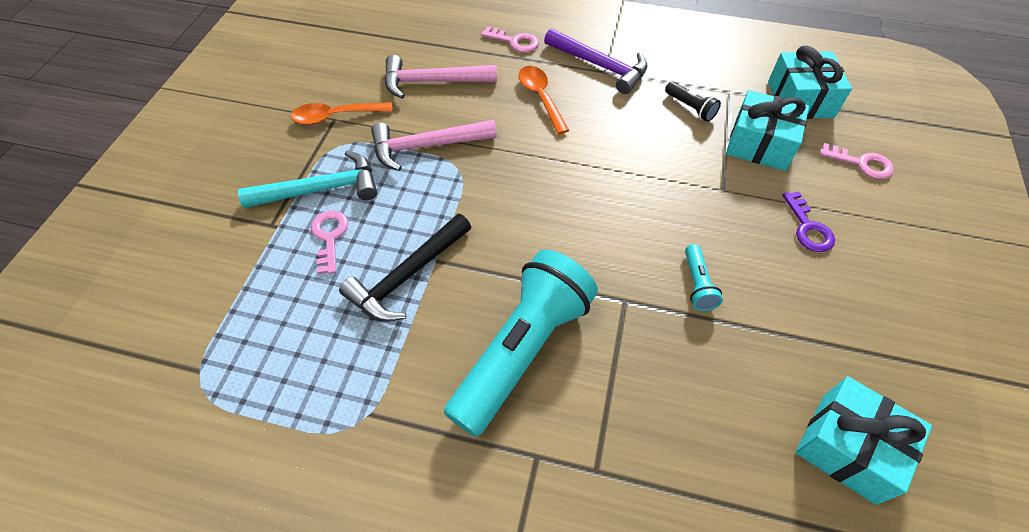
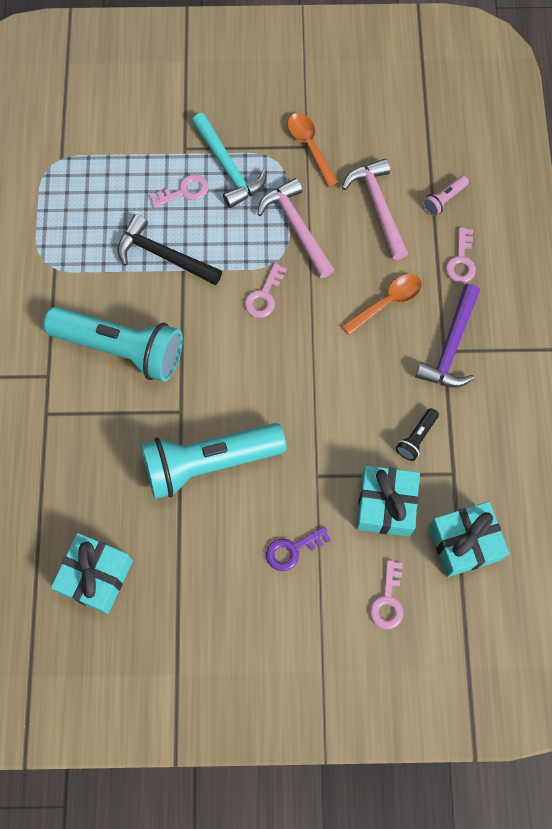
camera: 75 degrees right, 15 degrees up
(447, 39) = (443, 200): none -> pink flashlight
(499, 190) = (264, 296): none -> pink key
(697, 284) = (208, 463): turquoise flashlight -> turquoise flashlight, size x2.45

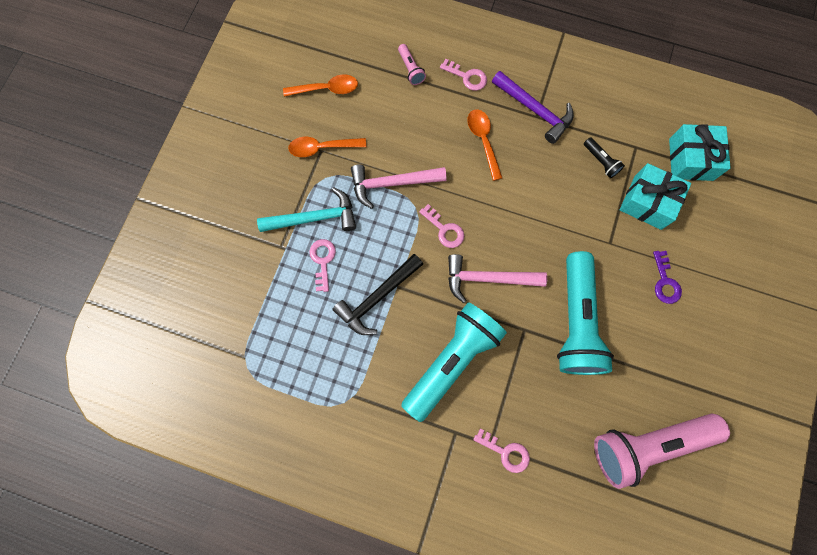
camera: 70 degrees left, 5 degrees up
(96, 576) = (647, 444): turquoise gift -> pink flashlight
(378, 207) = (398, 117): pink hammer -> pink hammer (488, 279)
(381, 126) = (327, 89): none -> orange spoon
(387, 601) = (721, 227): pink key -> pink key (506, 452)

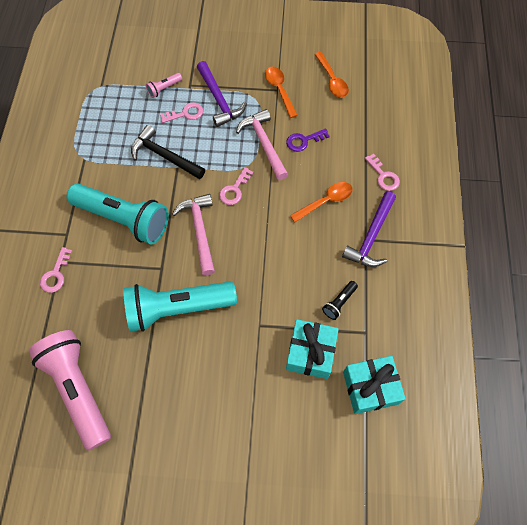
camera: 75 degrees right, 10 degrees down
(314, 218) = (219, 99): turquoise hammer -> purple hammer
(411, 69) = (373, 133): pink flashlight -> pink flashlight (164, 89)
(467, 77) = (383, 176): pink key -> pink key turned 45 degrees counterclockwise
(665, 282) = (234, 381): purple key -> purple key (303, 141)

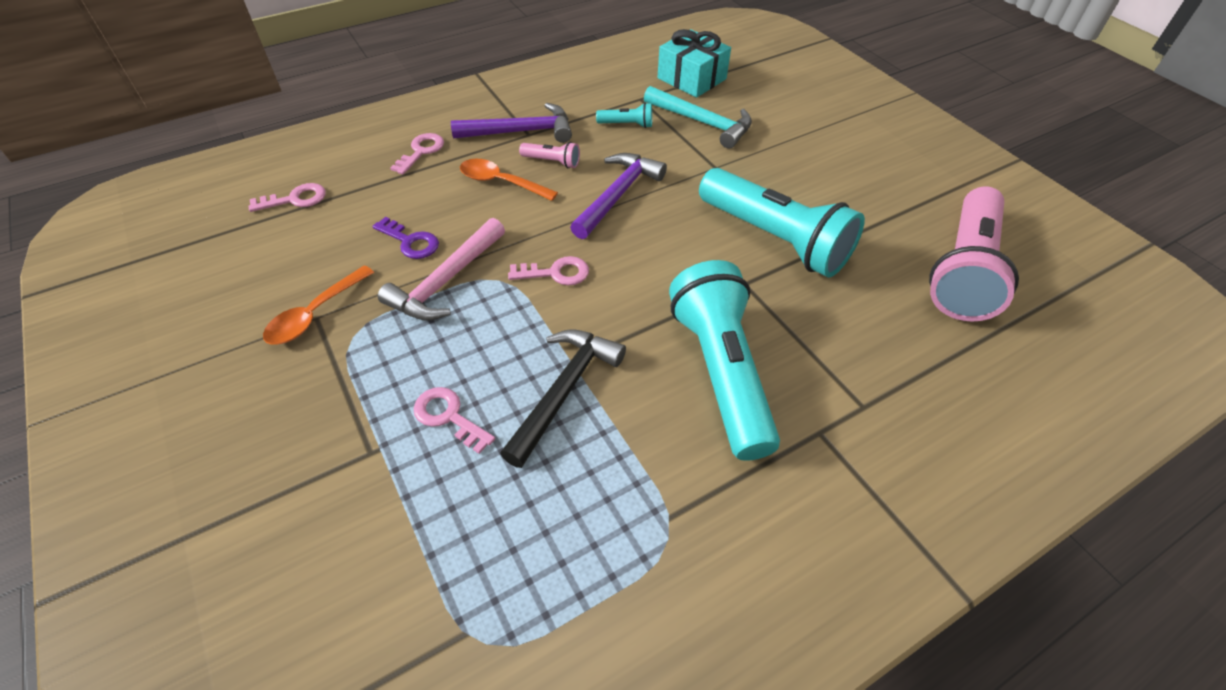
camera: 125 degrees left, 15 degrees down
(56, 274) = (885, 397): pink key -> pink key (295, 199)
(164, 89) = (405, 492): pink flashlight -> pink flashlight (552, 162)
(164, 156) = (563, 391): black hammer -> black hammer turned 150 degrees counterclockwise
(199, 231) = (654, 274): pink hammer -> none
(219, 99) = (384, 385): purple hammer -> purple hammer (617, 195)
(310, 352) = (702, 122): turquoise gift -> turquoise hammer
(332, 80) = (259, 261): orange spoon -> none
(339, 303) = (627, 125): black flashlight -> turquoise flashlight

